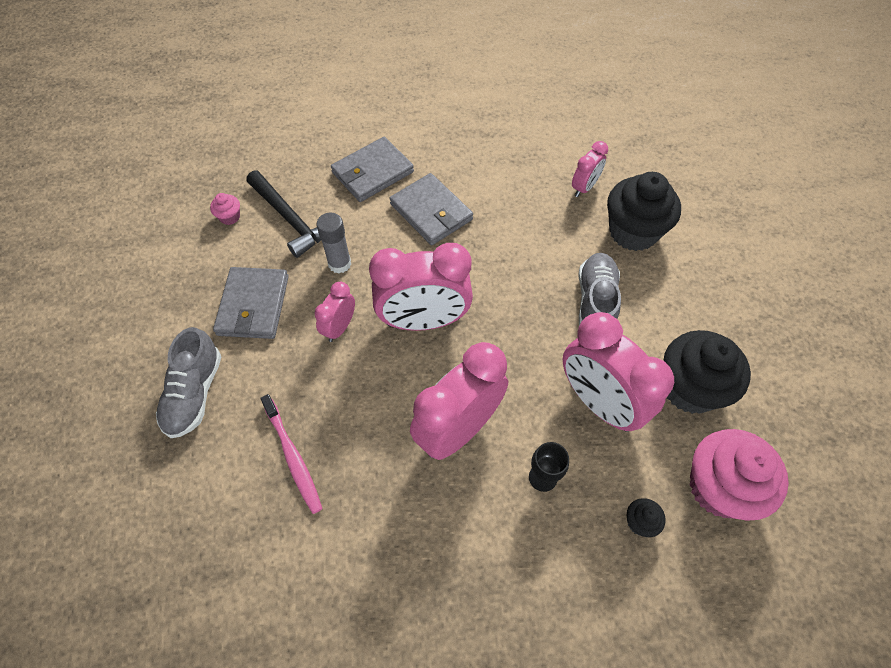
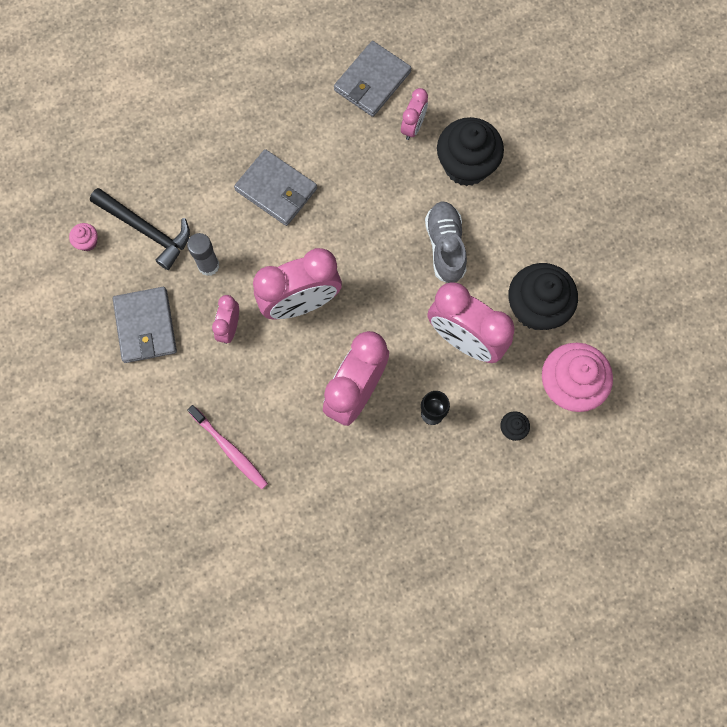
camera: 15 degrees left, 15 degrees up
(194, 393) = (127, 418): grey shoe -> none
(372, 172) = (207, 158): grey wallet -> grey wallet (372, 81)

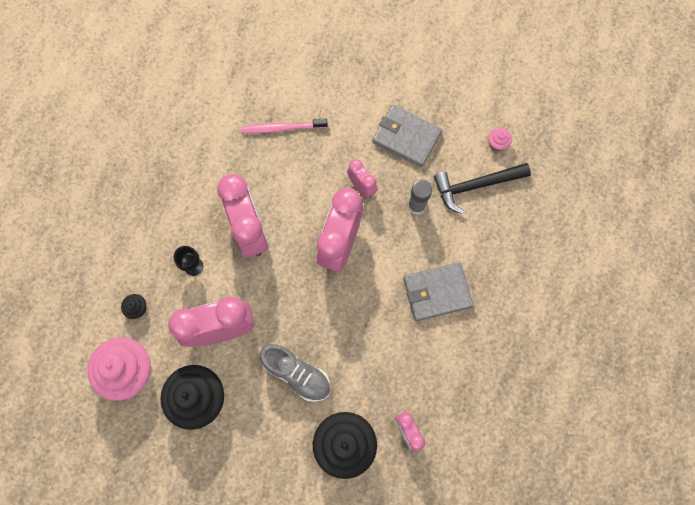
camera: 130 degrees right, 0 degrees up
(372, 81) = (470, 432): grey wallet -> none

